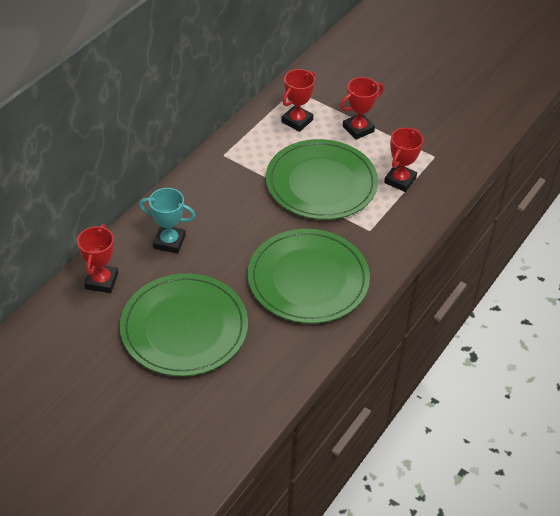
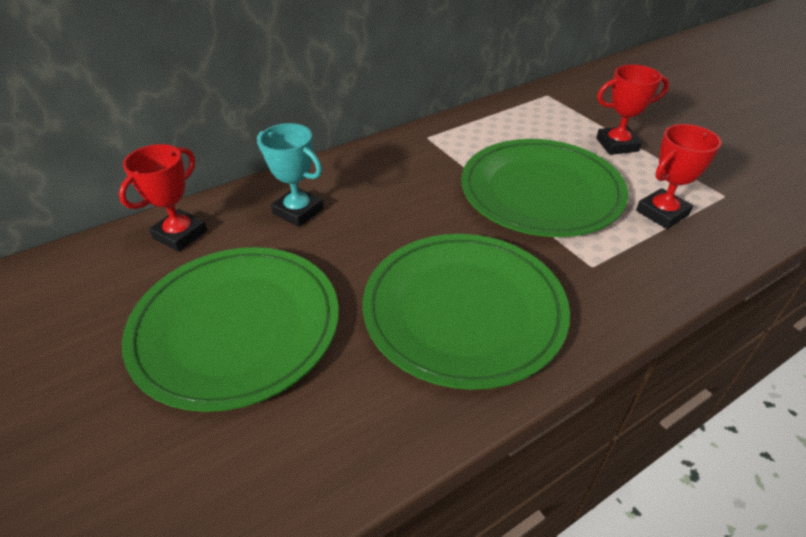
camera: 25 degrees right, 5 degrees down
(297, 121) = (537, 122): red trophy -> none

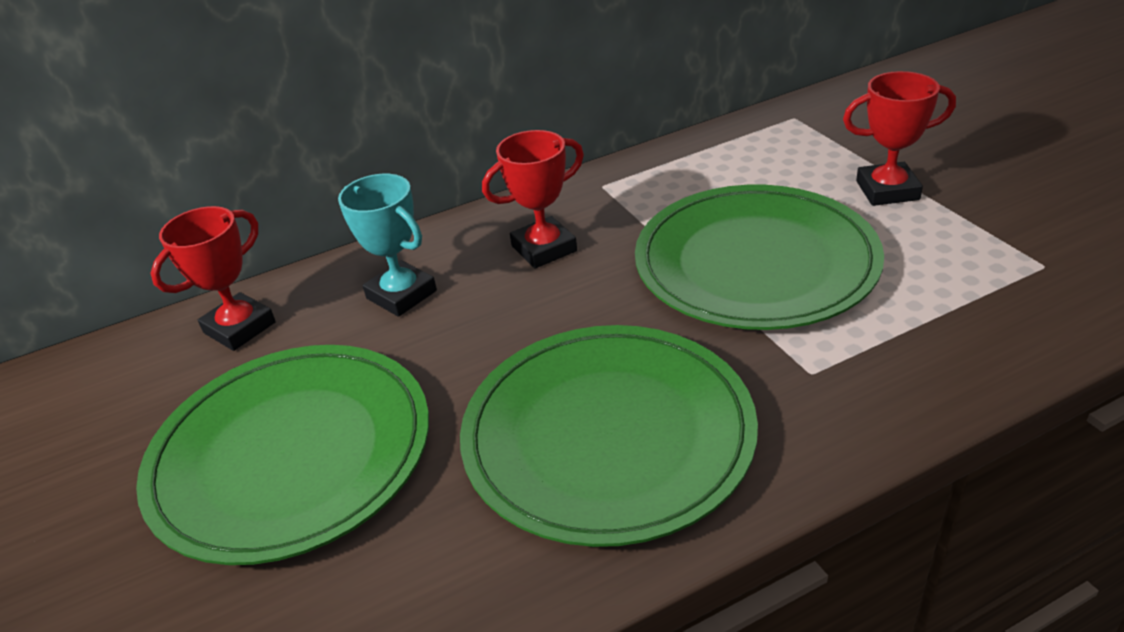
camera: 10 degrees right, 5 degrees down
(662, 213) = (937, 293): red trophy -> red trophy (544, 248)

